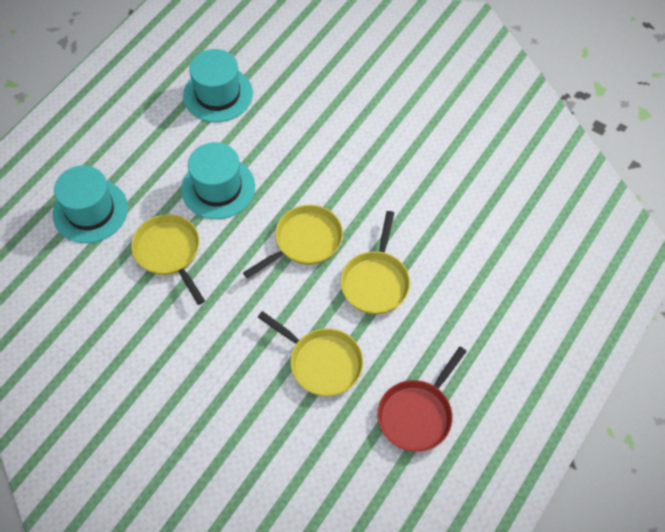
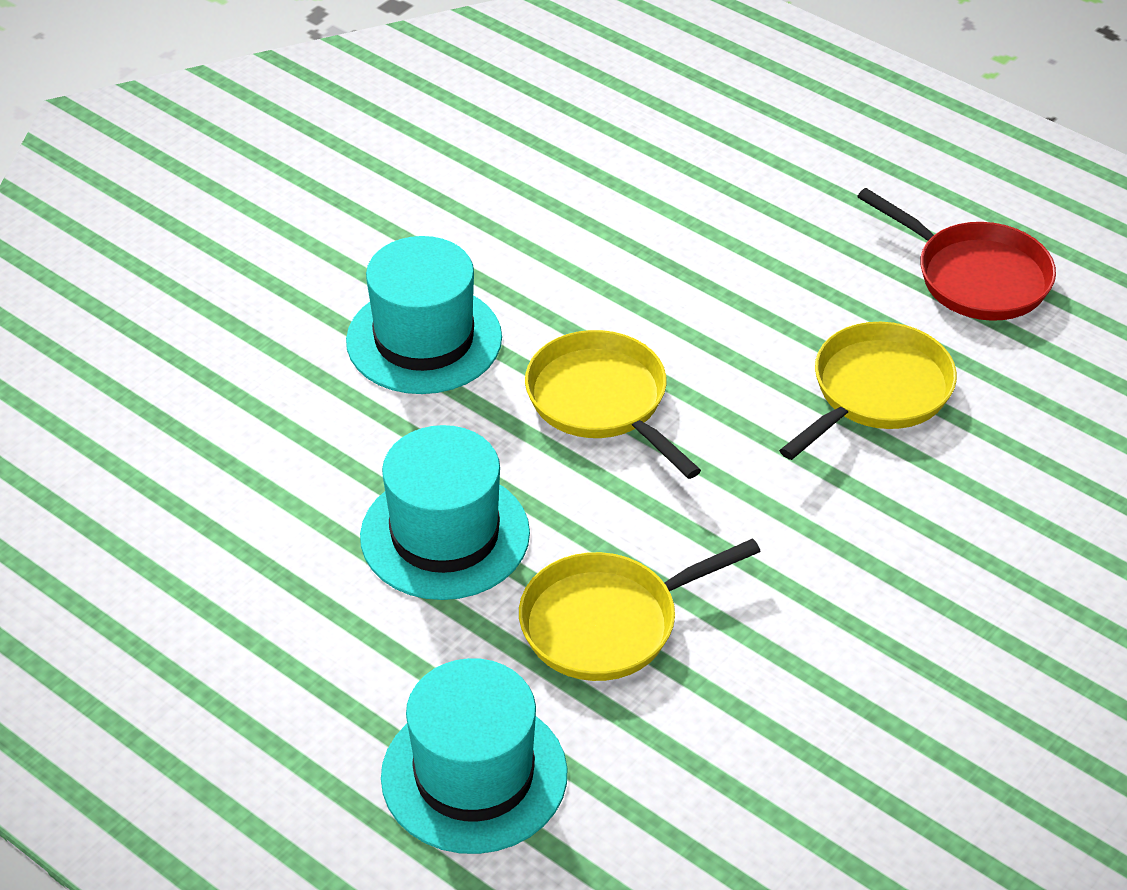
camera: 85 degrees left, 15 degrees down
(218, 94) = (174, 529): turquoise hat -> turquoise hat (424, 339)
(376, 281) = (702, 307): yellow pan -> none

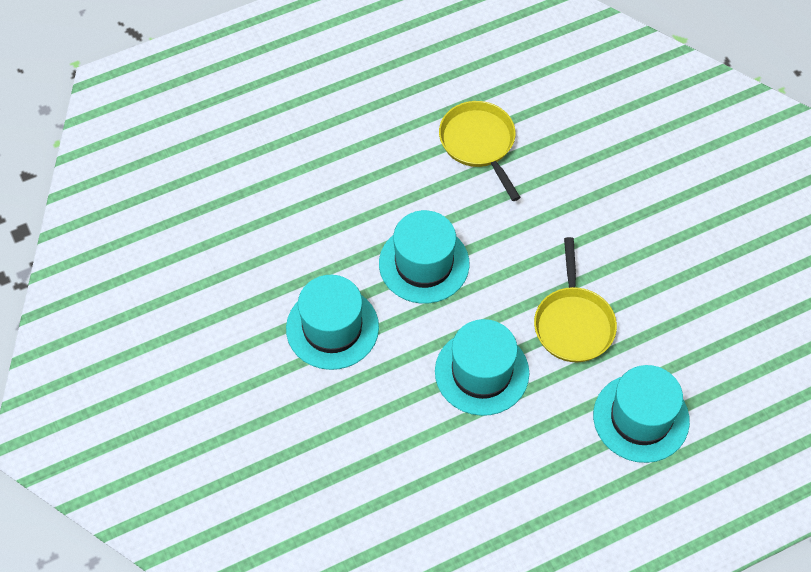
camera: 65 degrees left, 15 degrees up
(602, 402) = (424, 264): yellow pan -> turquoise hat
(975, 276) = (422, 64): red pan -> none

